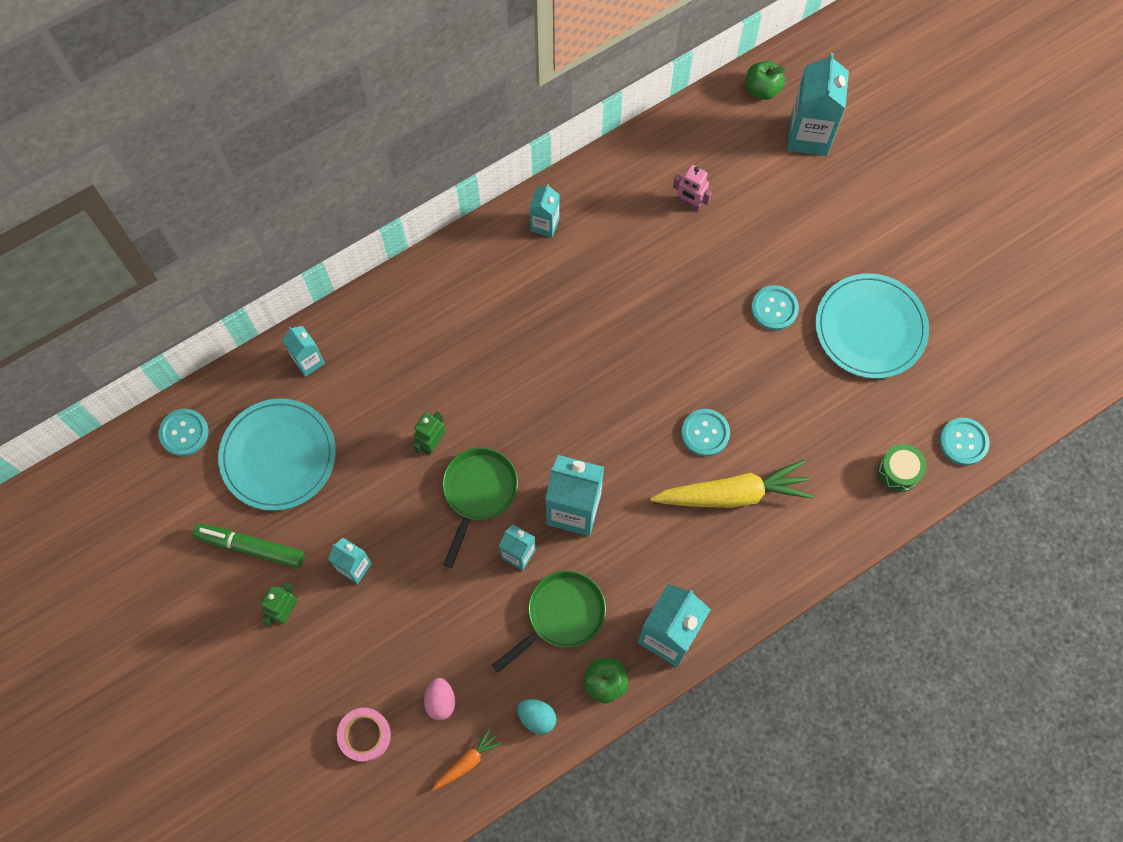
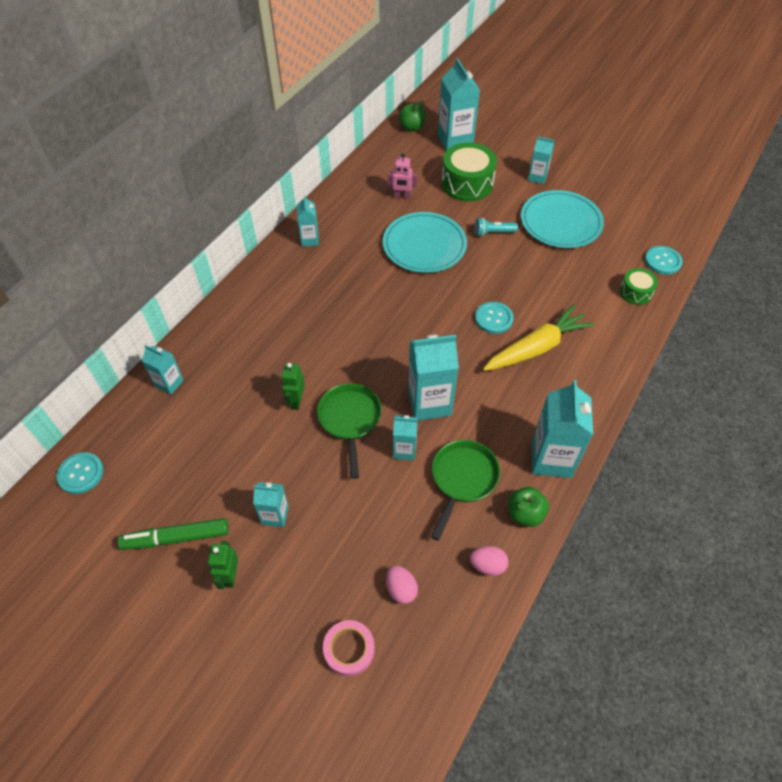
camera: 25 degrees left, 15 degrees down
(278, 456) = (172, 458): turquoise plate -> turquoise plate (424, 245)
(467, 762) = (450, 629): orange carrot -> none
(537, 717) = (487, 565): turquoise egg -> pink egg
(774, 308) = (493, 233): turquoise button -> turquoise flashlight
(784, 216) = (467, 183): none -> green drum
(883, 243) = (537, 177): none -> turquoise carton

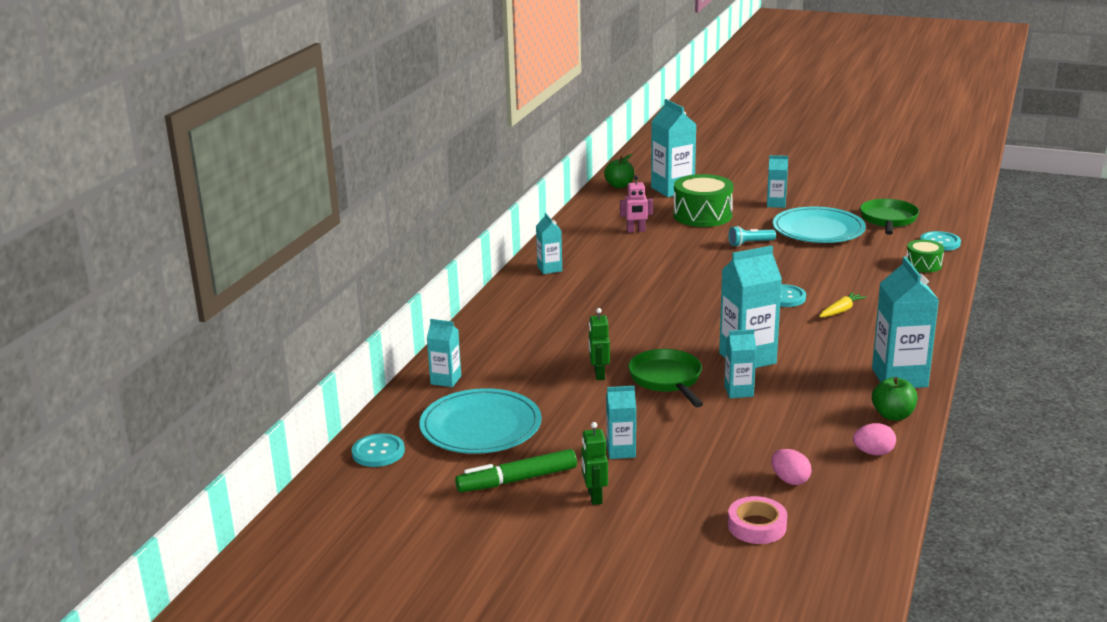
camera: 10 degrees left, 30 degrees down
(424, 245) = (680, 259): turquoise plate -> turquoise plate (481, 426)
(462, 479) = (813, 402): green pan -> green pan (888, 220)
(536, 348) = (841, 310): yellow carrot -> yellow carrot, size x0.48

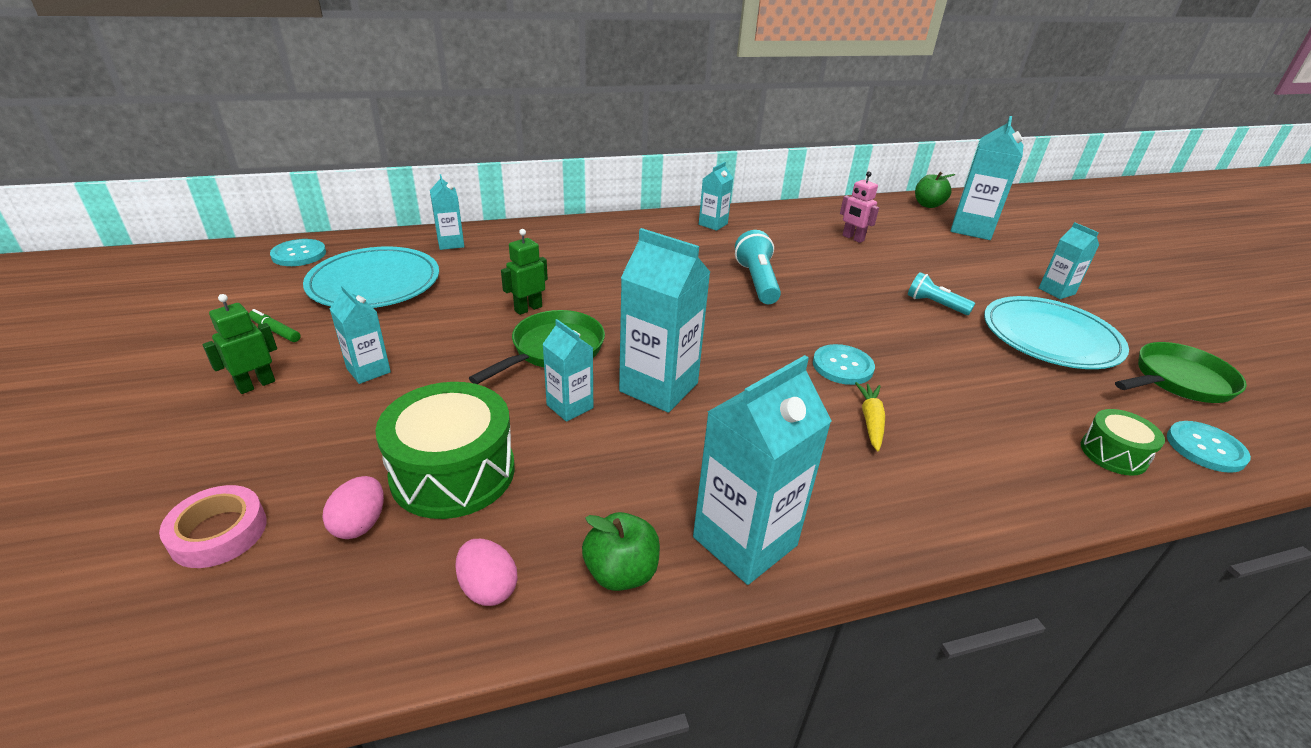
camera: 50 degrees right, 10 degrees up
(517, 480) = (275, 331): green marker -> green marker, size x0.52
(657, 285) = (757, 281): none -> turquoise flashlight
(702, 215) = (947, 260): green drum -> green drum (453, 472)
(841, 310) = (870, 421): yellow carrot -> yellow carrot turned 90 degrees counterclockwise

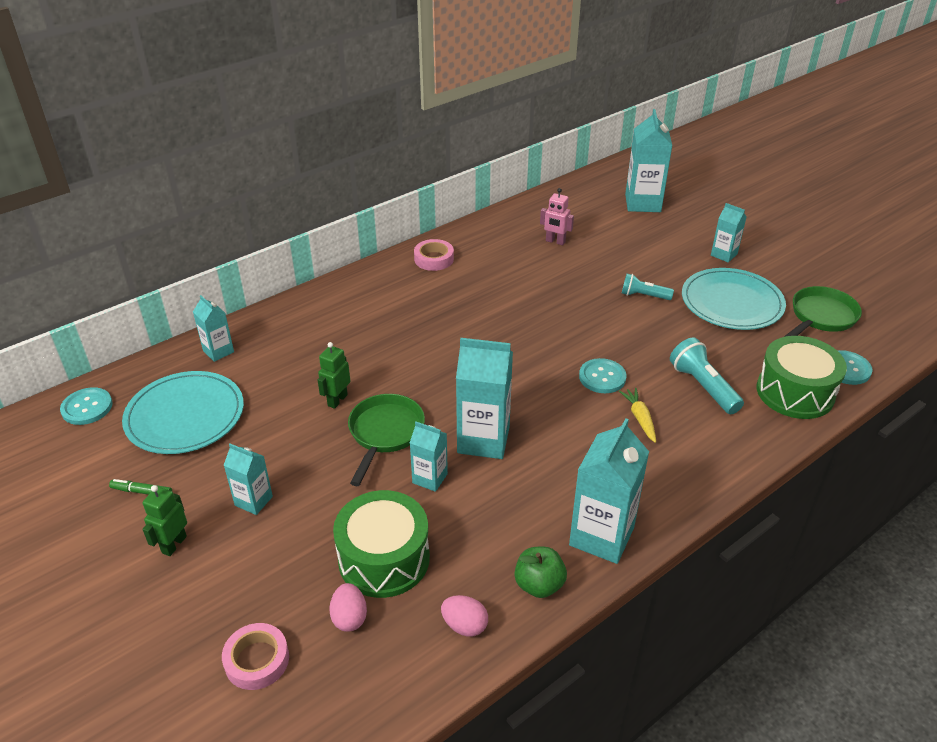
camera: 20 degrees left, 5 degrees up
(713, 224) = (434, 259): turquoise carton -> pink tape
(757, 281) = (502, 313): turquoise flashlight -> turquoise flashlight (703, 386)
(928, 205) = (599, 183): green apple -> none
(1113, 454) = (795, 392): green drum -> green drum, size x1.82

